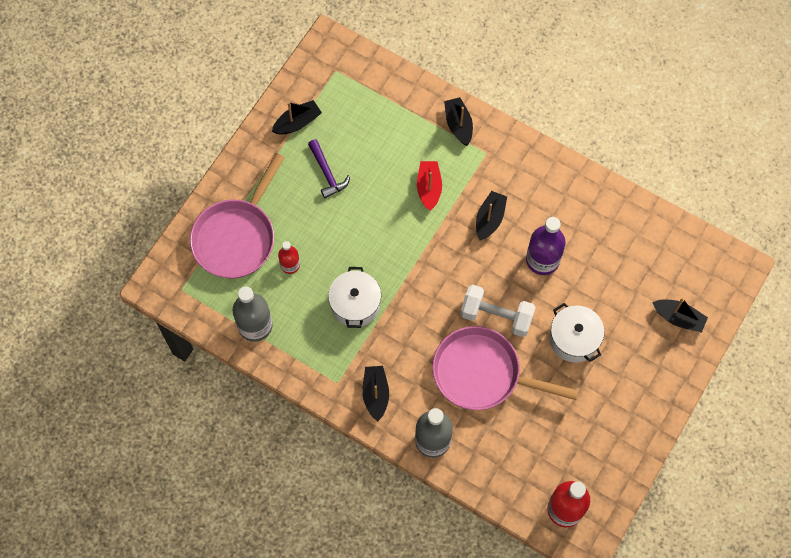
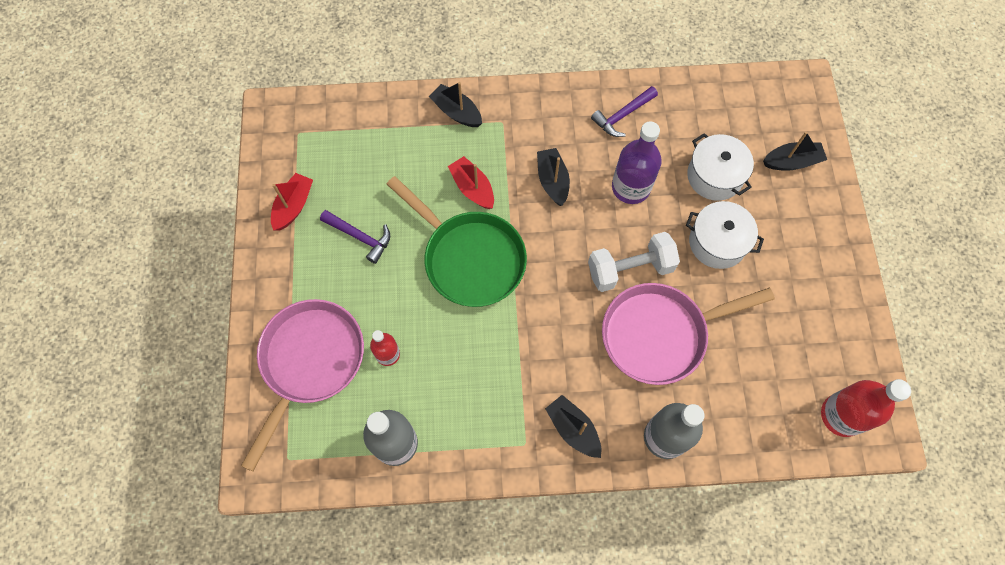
camera: 35 degrees left, 0 degrees up
(237, 237) = (310, 362): pink pan -> pink pan turned 150 degrees counterclockwise
(297, 122) = (293, 206): black boat -> red boat
(355, 304) = (484, 350): white pot -> white pot (714, 176)
(390, 236) = (469, 258): none -> green pan
(578, 203) = (622, 115): none -> purple hammer

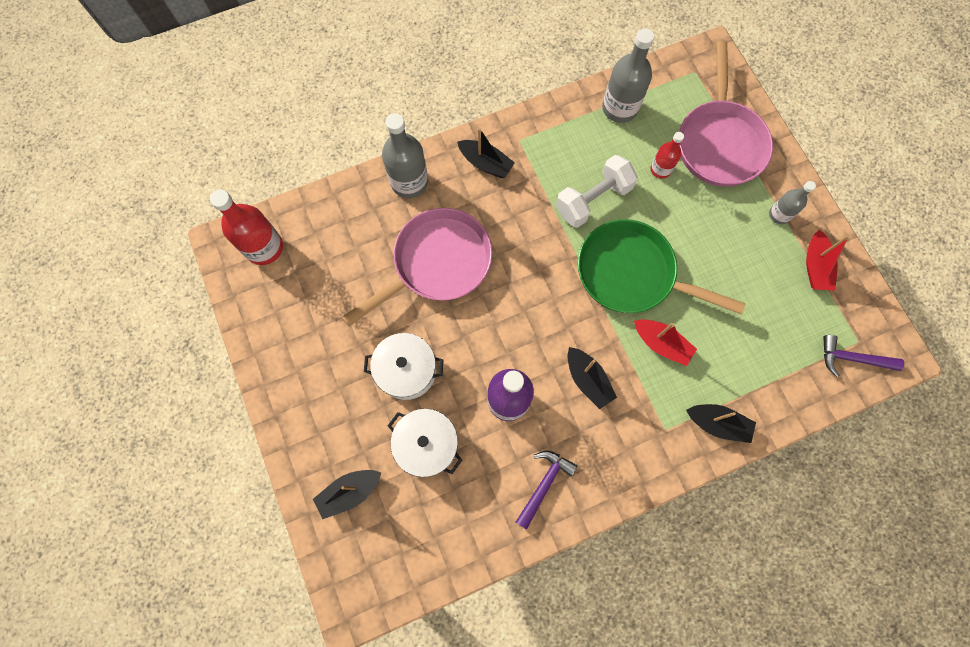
camera: 160 degrees right, 5 degrees up
(296, 265) = (779, 214): none -> grey bottle
(360, 237) = (739, 259): purple hammer -> purple hammer (852, 358)
(630, 269) = (482, 314): white dumbbell -> white dumbbell (593, 200)

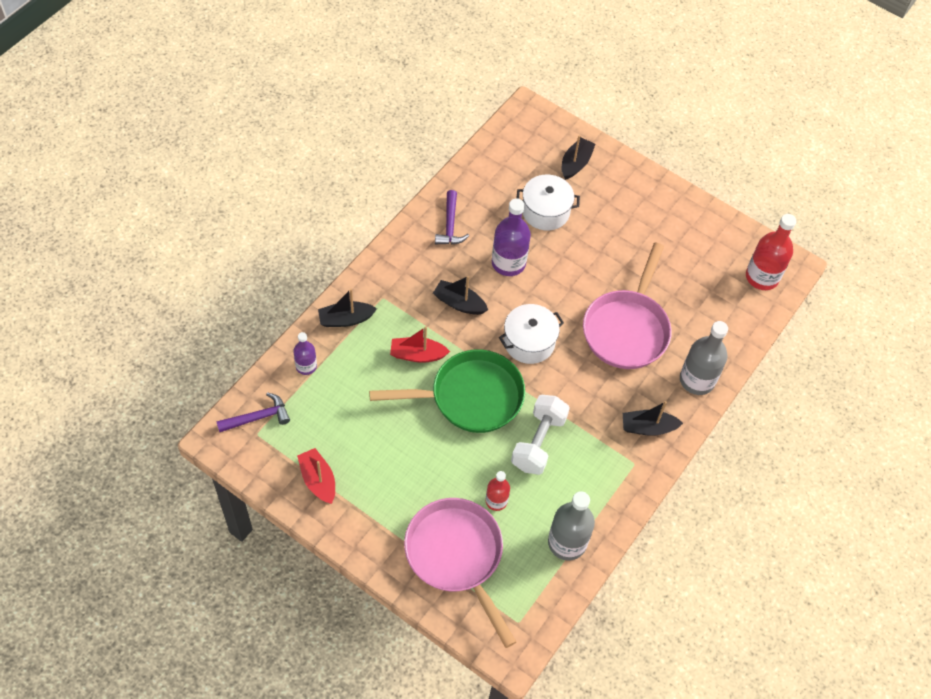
camera: 145 degrees right, 15 degrees down
(407, 370) = (593, 248): white pot -> white pot (529, 342)
(779, 214) = (369, 512): grey bottle -> none
(781, 390) = (306, 366): none -> purple bottle

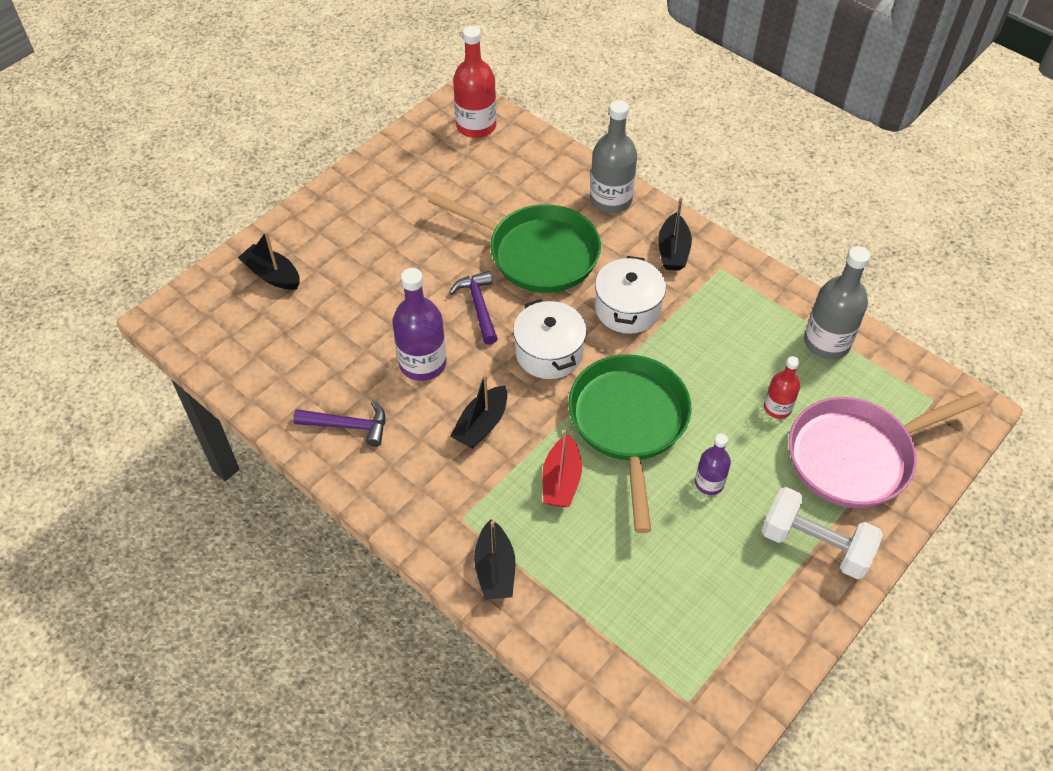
camera: 80 degrees left, 5 degrees down
(257, 417) = (660, 699): purple hammer -> purple hammer (479, 306)
(306, 366) = (573, 627): purple bottle -> purple bottle (709, 483)
(318, 480) = (760, 616): red boat -> none
(538, 442) = (694, 357): white dumbbell -> white dumbbell (815, 545)
(545, 211) = (345, 315): white pot -> white pot (627, 308)
(627, 329) = (536, 253): pink pan -> green pan

